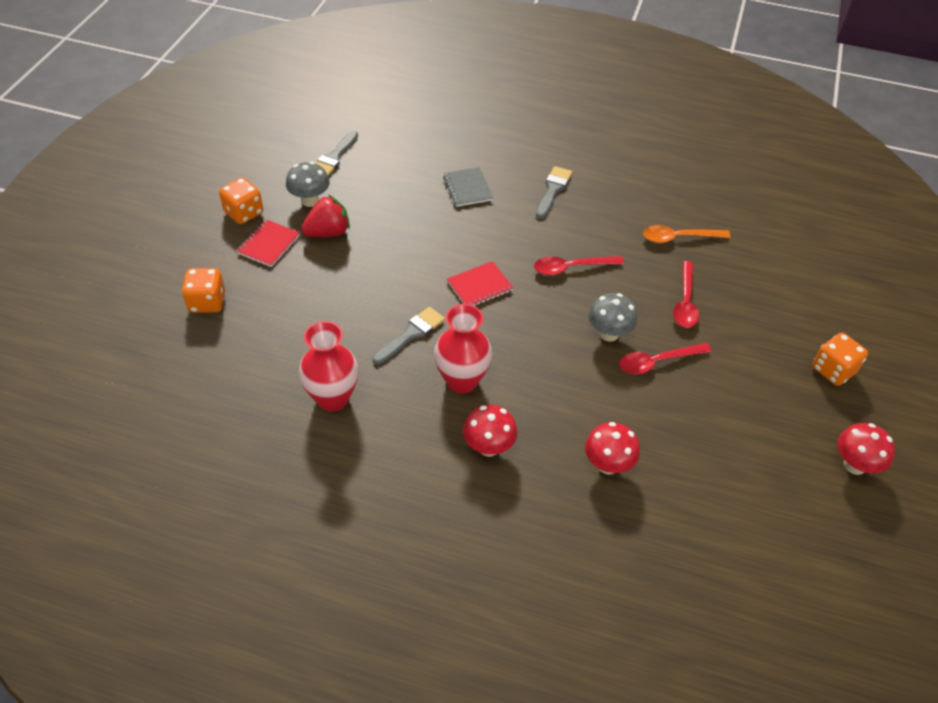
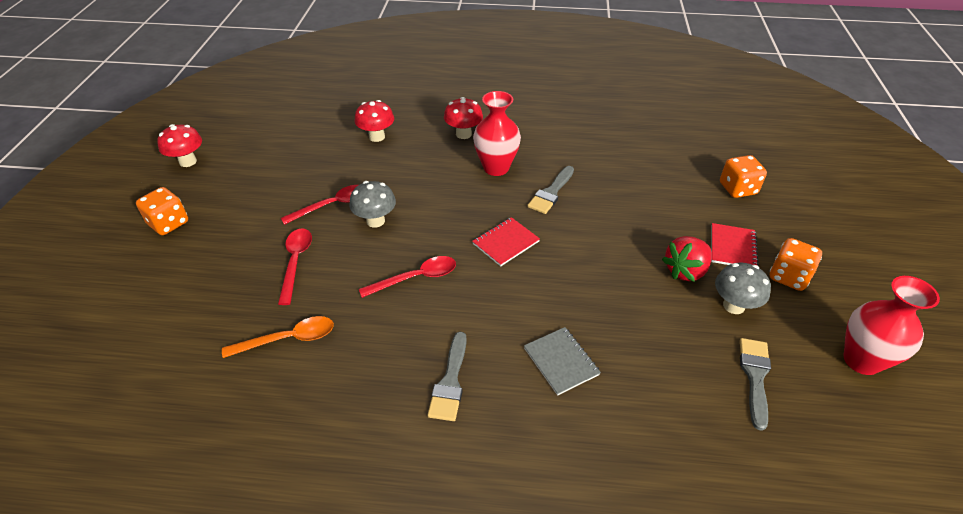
camera: 170 degrees right, 5 degrees down
(333, 398) = (588, 143): red vase -> red vase (861, 360)

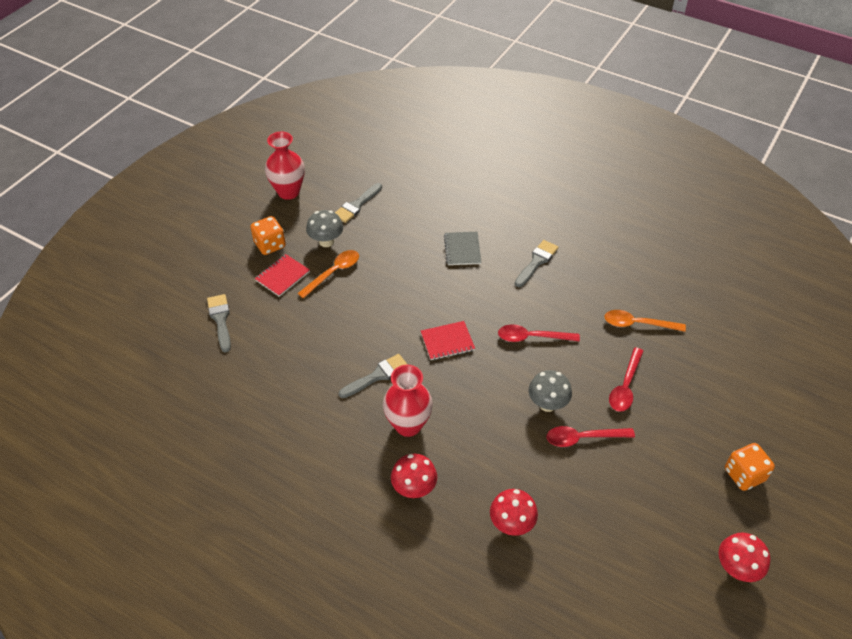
camera: 155 degrees left, 5 degrees up
(685, 271) = (333, 273): red strawberry -> orange spoon
(737, 189) = (220, 320): orange dice -> grey brush

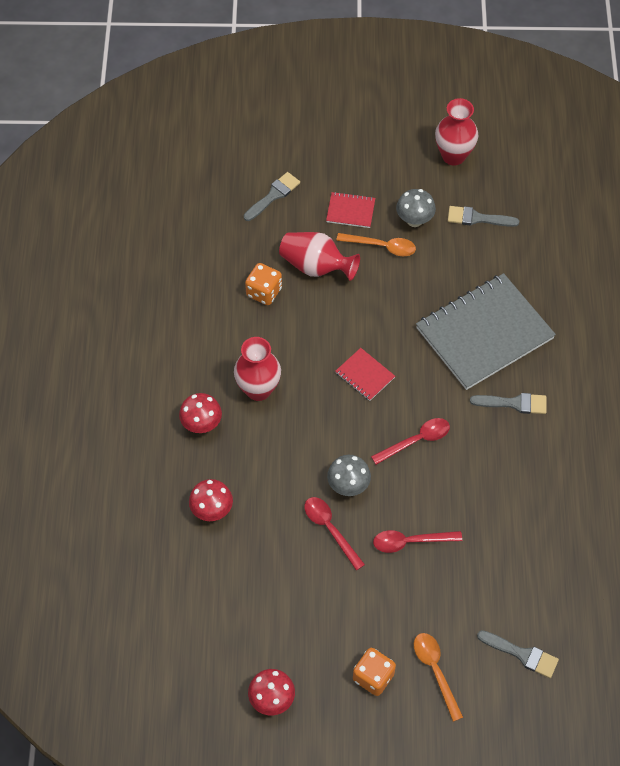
camera: 60 degrees right, 10 degrees up
(270, 245) = (379, 180): orange dice -> orange dice (264, 292)
(316, 324) = (316, 266): none -> red vase
(377, 376) = (293, 341): grey brush -> grey brush (522, 654)
(462, 249) = (484, 333): grey notebook -> grey notebook, size x2.34
(532, 337) = (416, 441): red spoon -> red spoon turned 90 degrees clockwise
(637, 324) = (494, 524): orange spoon -> orange spoon (435, 671)

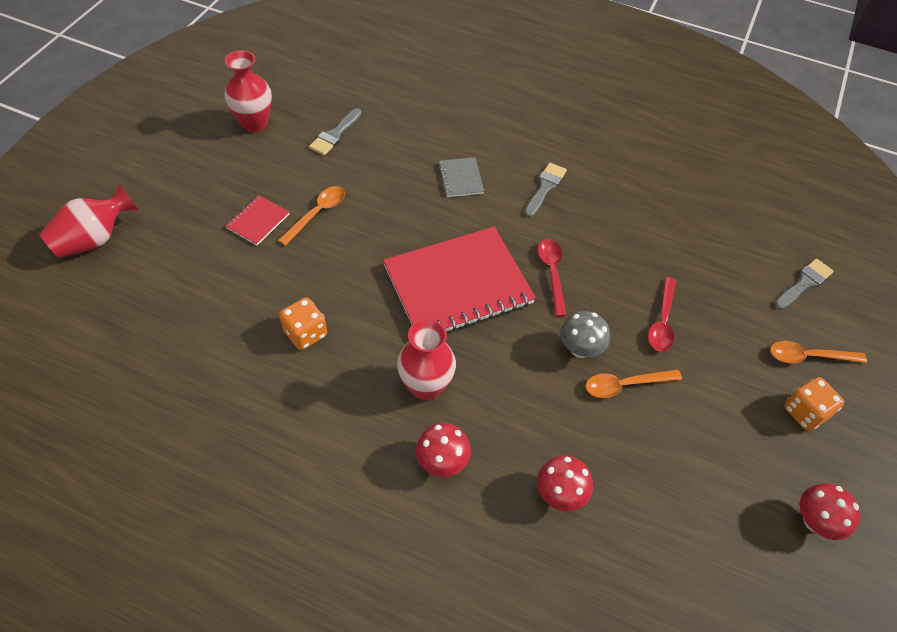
camera: 70 degrees left, 5 degrees down
(273, 195) = (189, 277): grey brush -> none
(316, 266) = (304, 275): red vase -> red vase (94, 239)
(330, 529) = (625, 385): red spoon -> orange spoon
(365, 375) = (458, 285): red notebook -> red notebook, size x2.34
(414, 220) = (305, 178): grey mushroom -> none
(484, 333) = (460, 178): grey notebook -> grey notebook, size x0.43

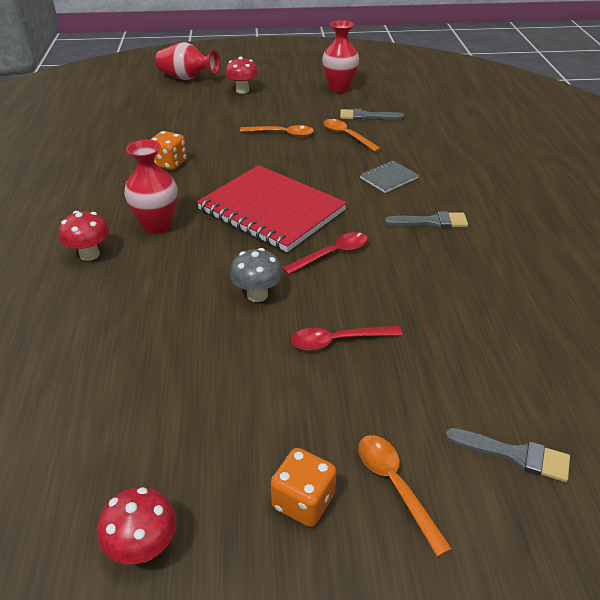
camera: 65 degrees right, 15 degrees down
(258, 221) = (252, 117): red notebook -> none
(560, 494) = (88, 326): red mushroom -> red mushroom (242, 90)
(625, 385) = (236, 335): orange spoon -> orange spoon (347, 136)

